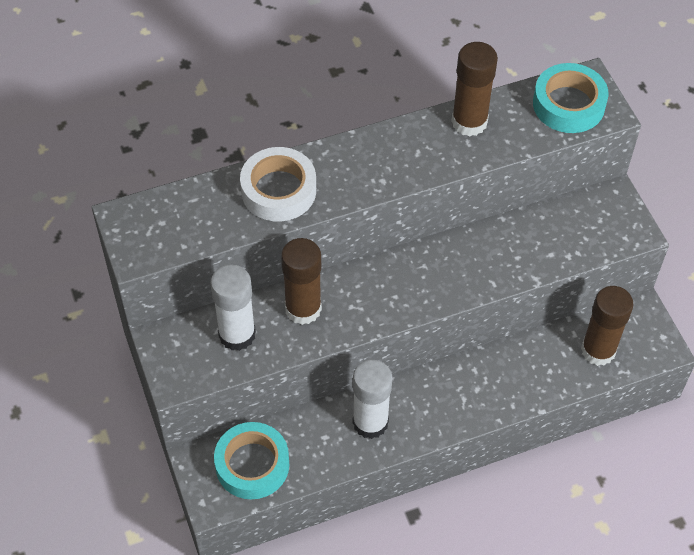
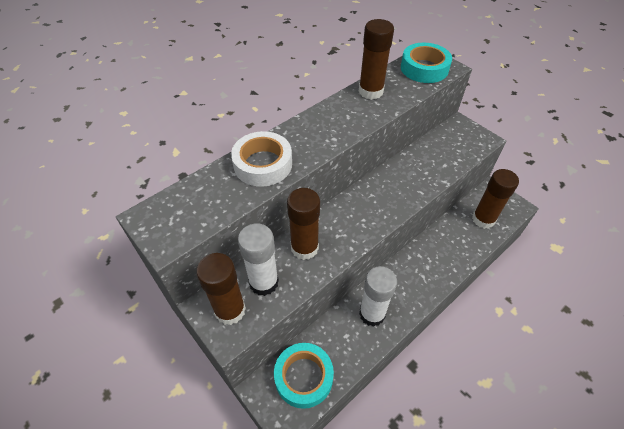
camera: 20 degrees left, 5 degrees down
(186, 353) = (230, 310): none -> brown glue stick

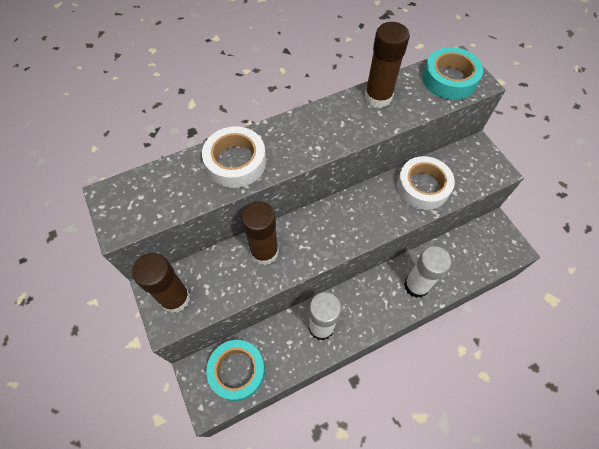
camera: 15 degrees right, 10 degrees up
(264, 282) = (214, 278): white glue stick -> white glue stick (416, 285)
(426, 163) = (423, 187): none -> white tape
(483, 219) = (472, 255): brown glue stick -> none

